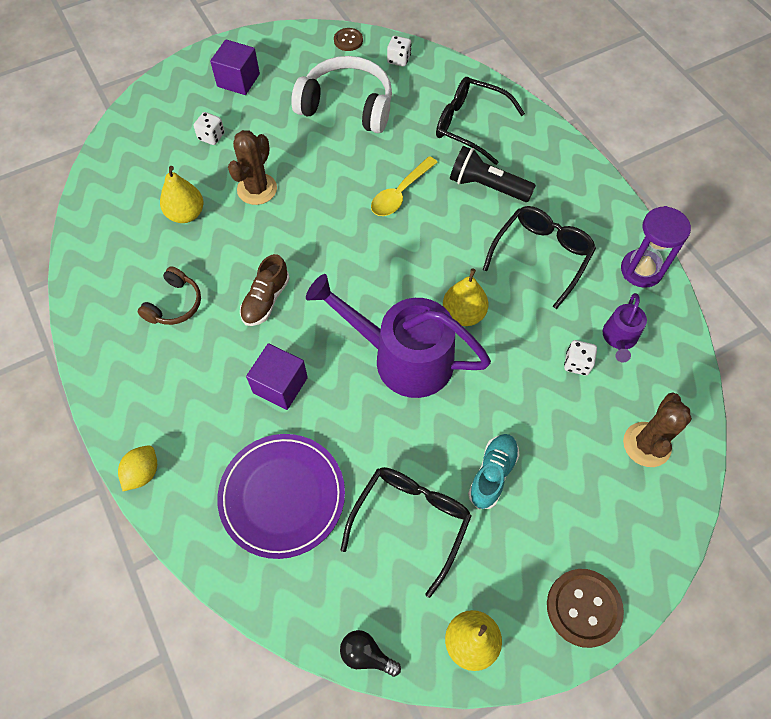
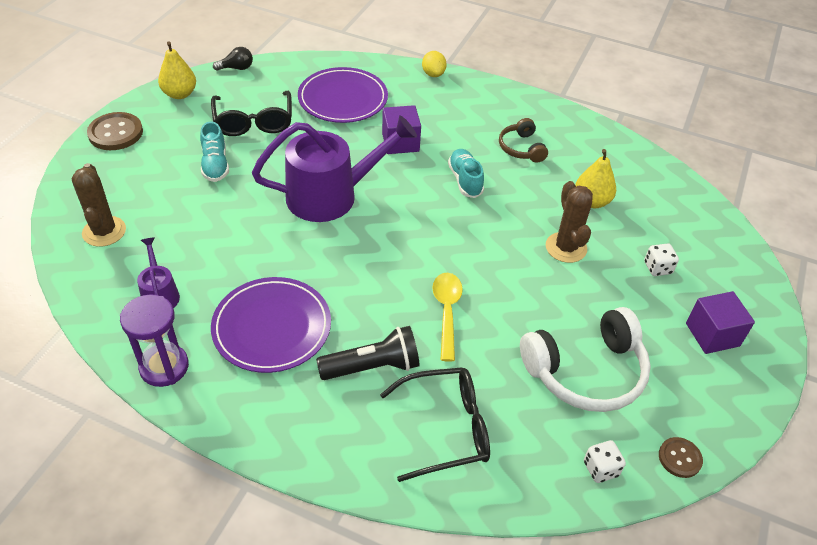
camera: 140 degrees right, 15 degrees down
(266, 300) = (465, 180): brown shoe -> turquoise shoe
(463, 314) = (308, 245): yellow pear -> none
(541, 256) = (272, 327): black glasses -> purple plate
(577, 363) = (189, 257): white dice -> none

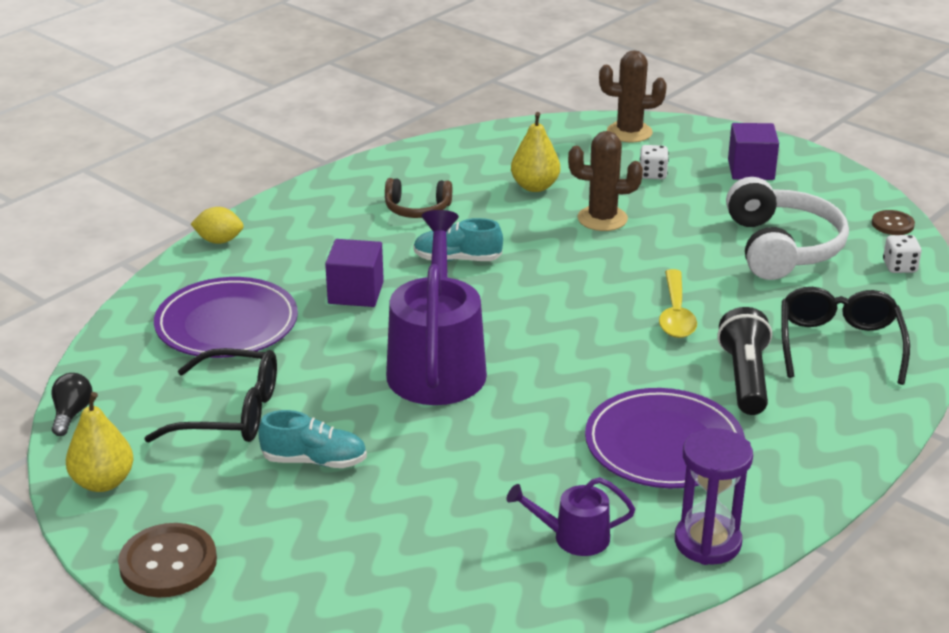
camera: 70 degrees left, 15 degrees down
(104, 231) = (417, 587): brown cactus -> brown cactus (629, 132)
(446, 312) = (676, 314): yellow spoon -> yellow spoon turned 105 degrees counterclockwise

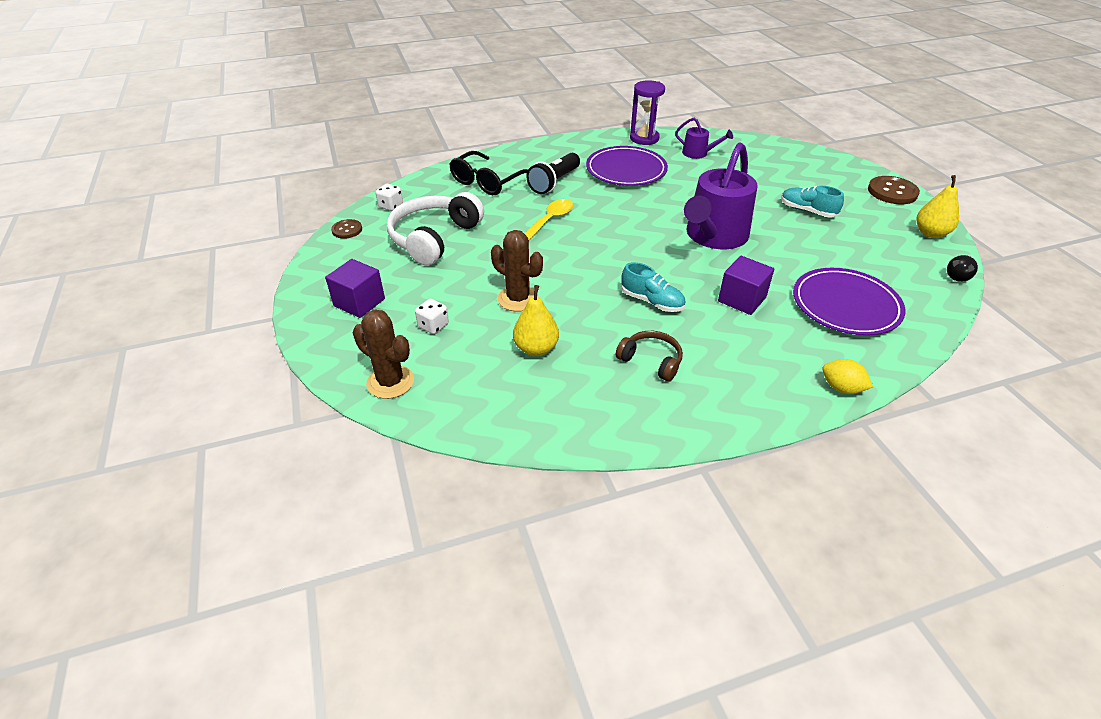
camera: 150 degrees left, 10 degrees up
(231, 413) = (851, 247): black glasses -> none

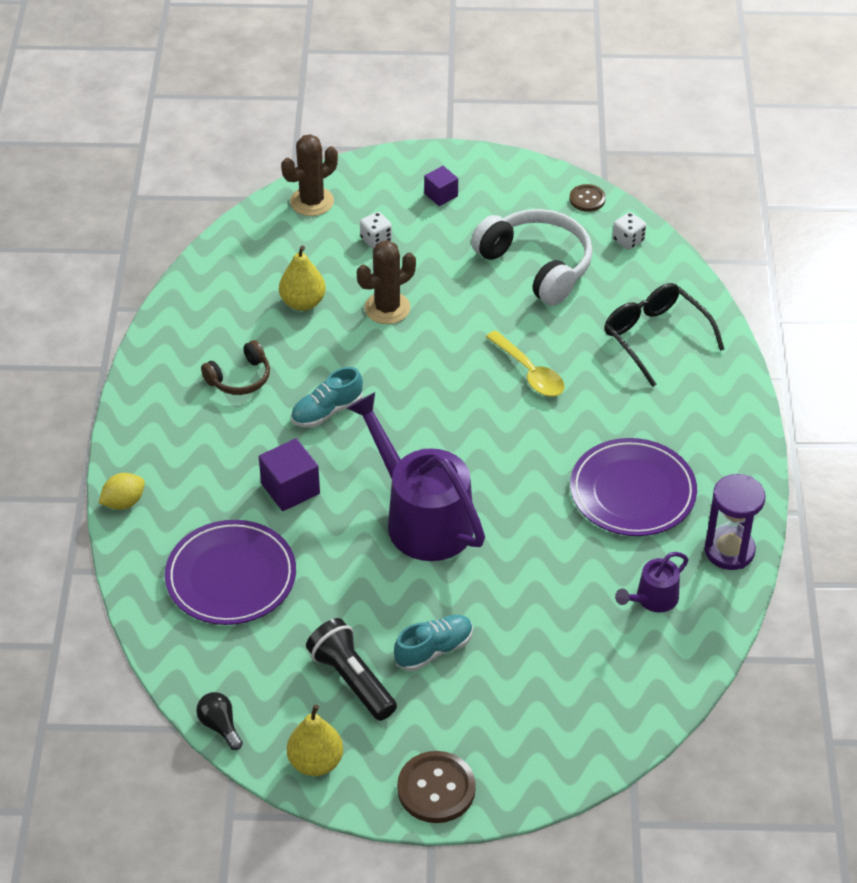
camera: 110 degrees right, 5 degrees up
(359, 302) = (441, 195): purple cube -> purple cube, size x0.64
(554, 182) = (627, 403): black flashlight -> black flashlight (352, 680)

